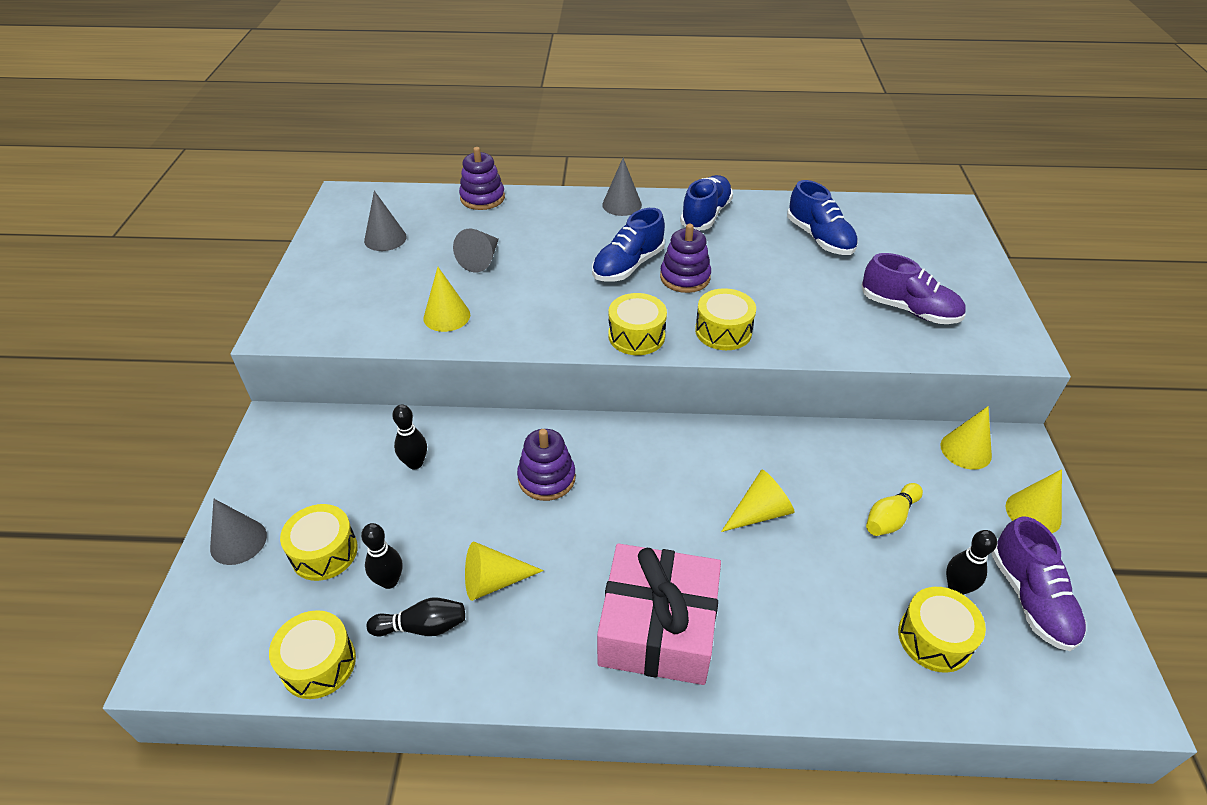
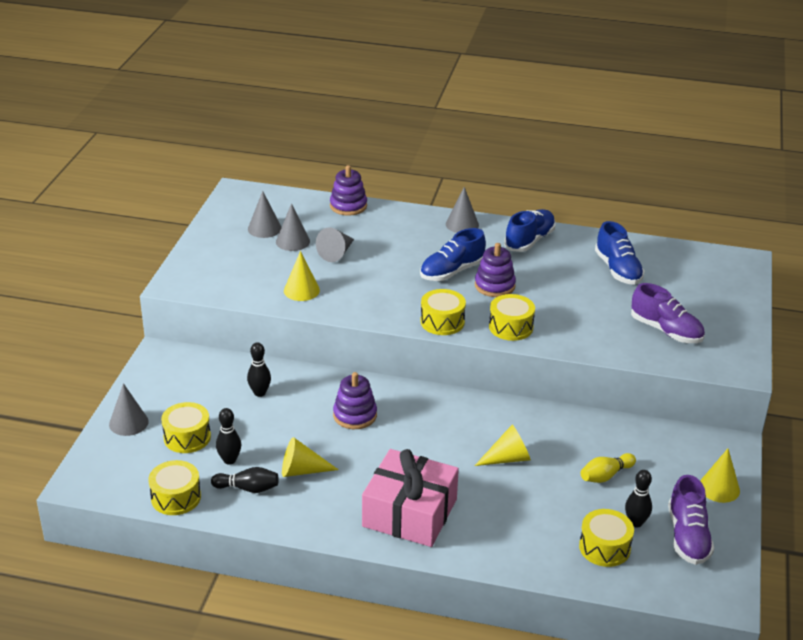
camera: 10 degrees right, 10 degrees down
(423, 251) = (292, 241): none -> grey cone
(965, 450) = (687, 442): yellow cone -> none

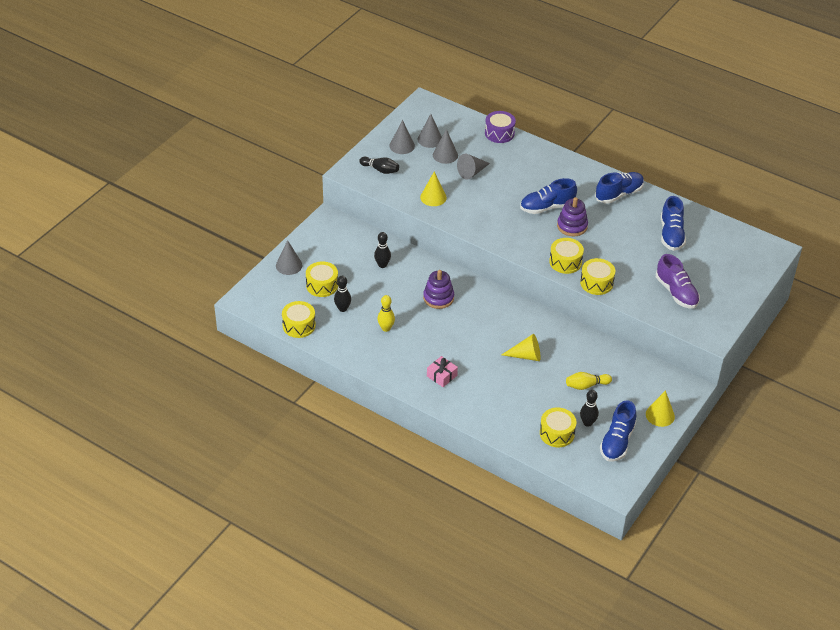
camera: 20 degrees right, 10 degrees up
(248, 488) = (346, 331): black bowling pin -> black bowling pin (380, 170)
(302, 470) = (386, 328): yellow cone -> yellow bowling pin
(348, 206) = (499, 133): purple stacking toy -> purple drum
(409, 513) = (442, 376): pink gift -> pink gift, size x0.44
(442, 322) = (519, 246): yellow drum -> yellow drum (596, 283)
(462, 224) = (576, 168): grey cone -> grey cone (402, 146)
(688, 537) = (617, 442): purple shoe -> blue shoe

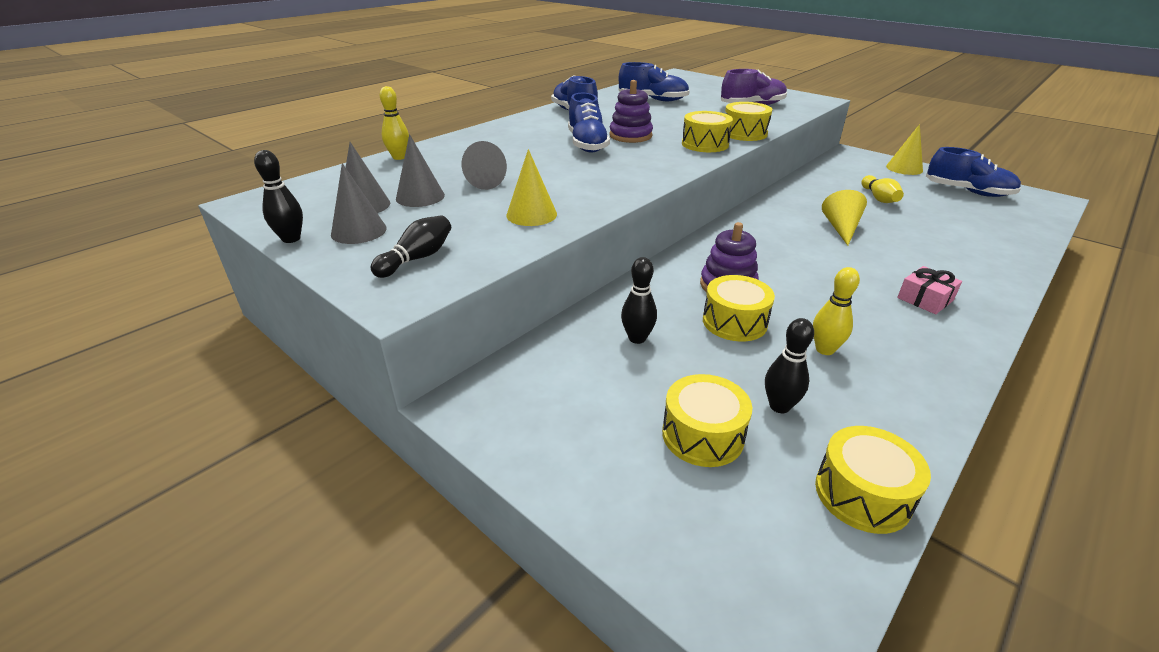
camera: 80 degrees left, 10 degrees down
(289, 265) = (623, 498): grey cone -> none
(499, 133) = (399, 157): purple drum -> yellow bowling pin
(557, 433) = (984, 223): yellow drum -> yellow drum (734, 322)
(587, 423) = (948, 203): black bowling pin -> black bowling pin (291, 239)

